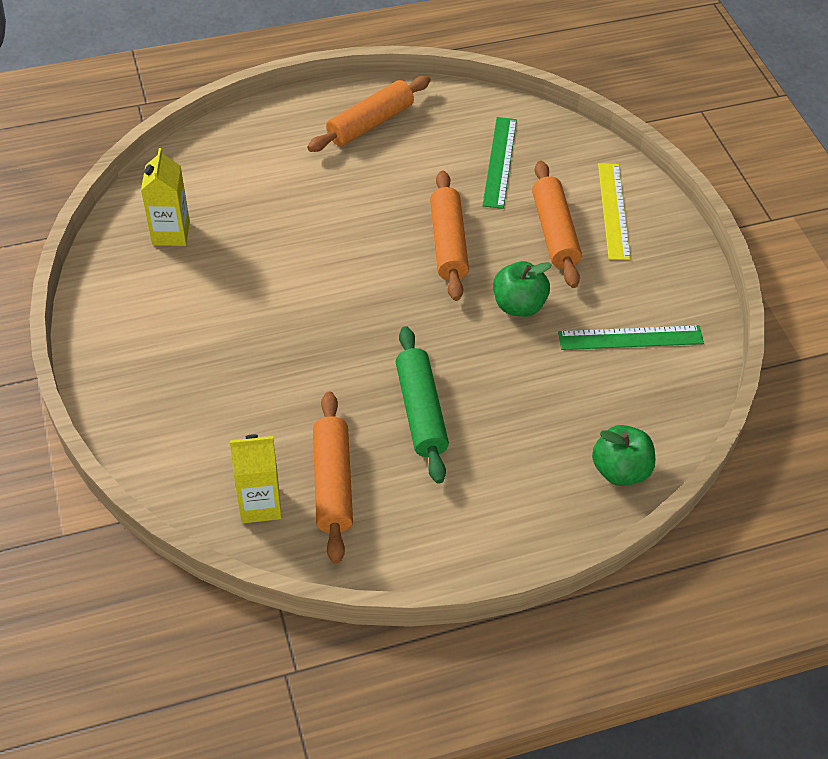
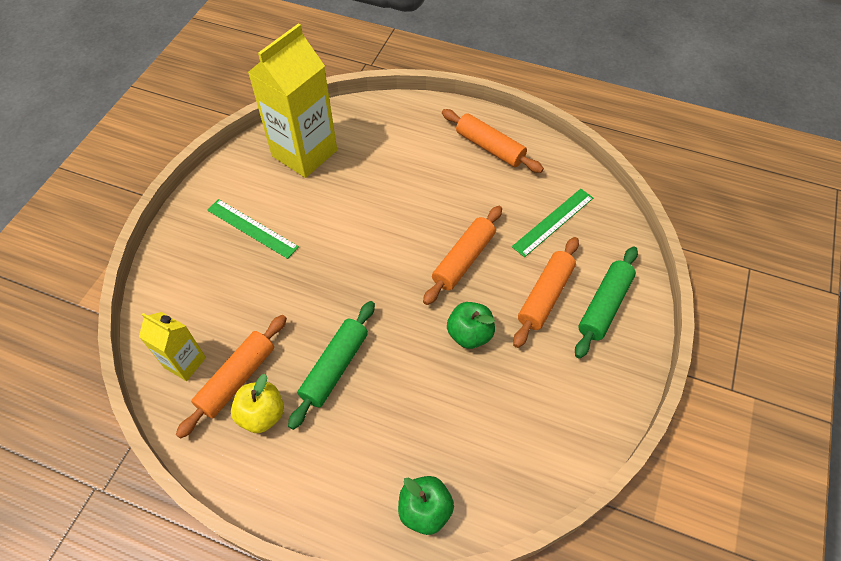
camera: 40 degrees right, 5 degrees up
(171, 233) = (304, 153): yellow carton -> yellow carton, size x1.91
(370, 123) = (490, 147): orange rolling pin -> orange rolling pin turned 45 degrees clockwise
(392, 496) = (262, 414): none -> yellow apple
(613, 210) = (604, 306): yellow ruler -> green rolling pin
(630, 338) = (527, 412): green ruler -> green ruler (252, 228)

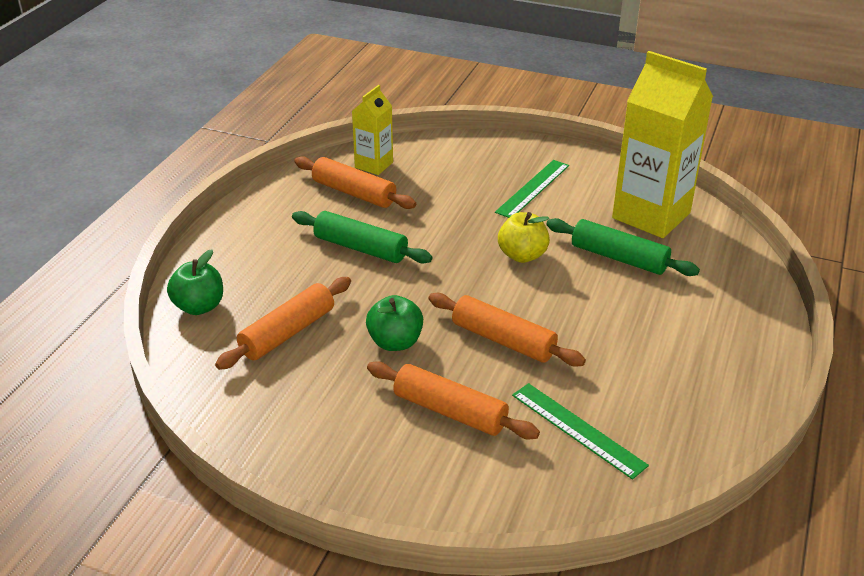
camera: 90 degrees right, 20 degrees down
(262, 414) = (315, 209): yellow apple -> yellow apple (522, 255)
(490, 147) = (708, 372): orange rolling pin -> orange rolling pin (288, 333)
(604, 306) = (434, 470): green rolling pin -> green rolling pin (619, 258)

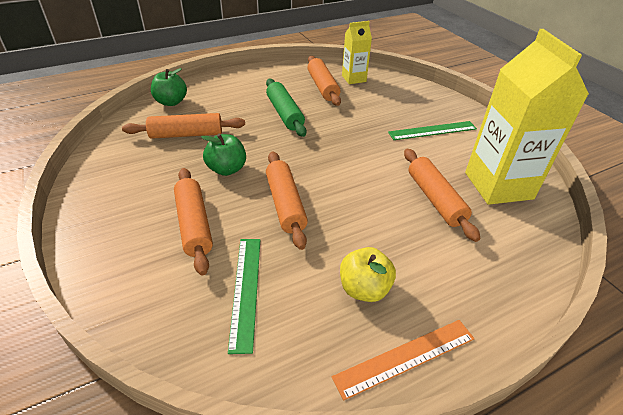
camera: 40 degrees right, 5 degrees up
(522, 255) = (370, 163): yellow apple -> yellow apple (364, 289)
(619, 258) = (435, 199): green rolling pin -> orange rolling pin
(745, 393) = (405, 357): none -> orange ruler

